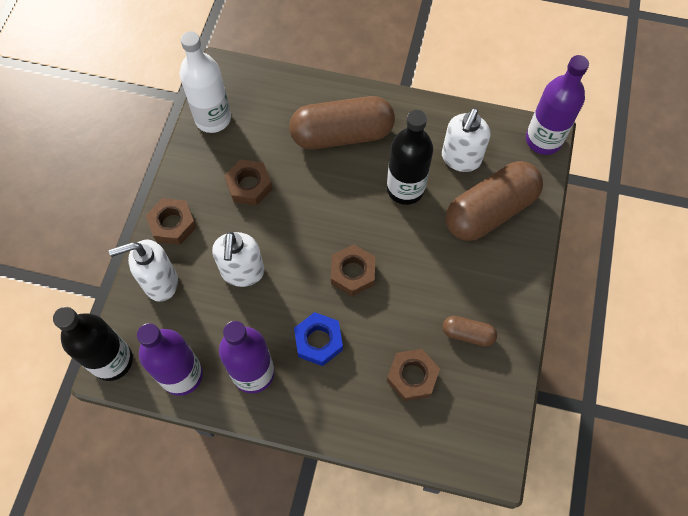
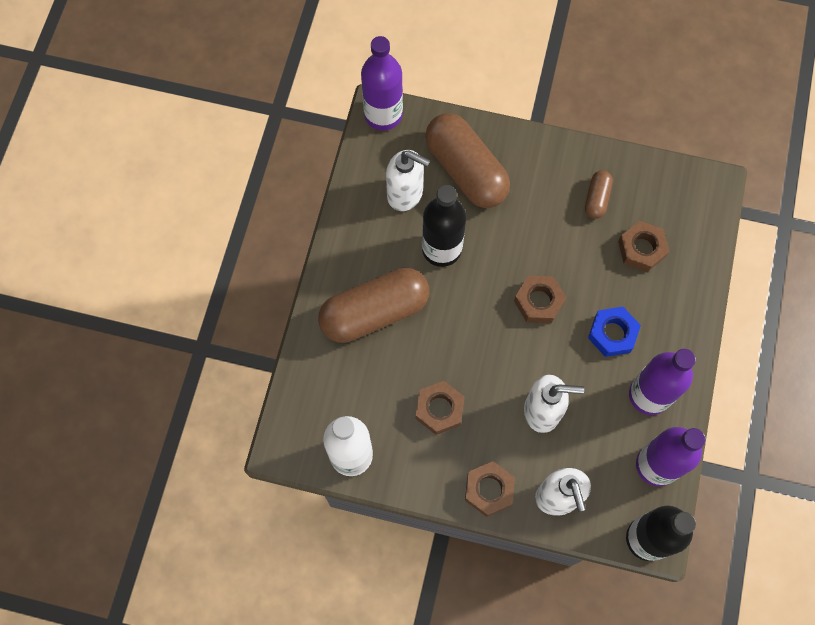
camera: 90 degrees left, 5 degrees up
(342, 134) = (374, 312): brown capsule -> brown capsule turned 75 degrees clockwise

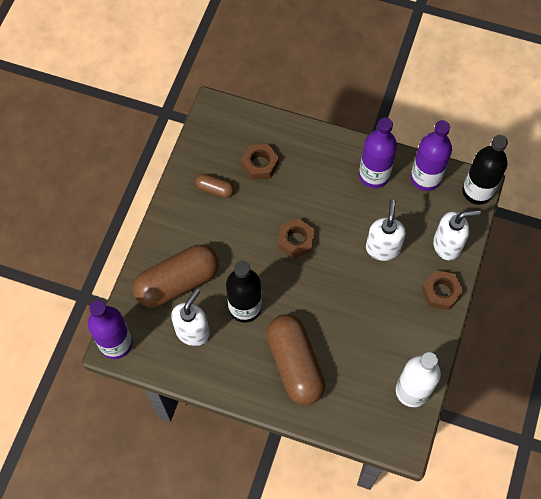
camera: 85 degrees left, 5 degrees down
(439, 409) = (378, 321): brown nut -> none
(612, 333) = (325, 193): blue nut -> none

